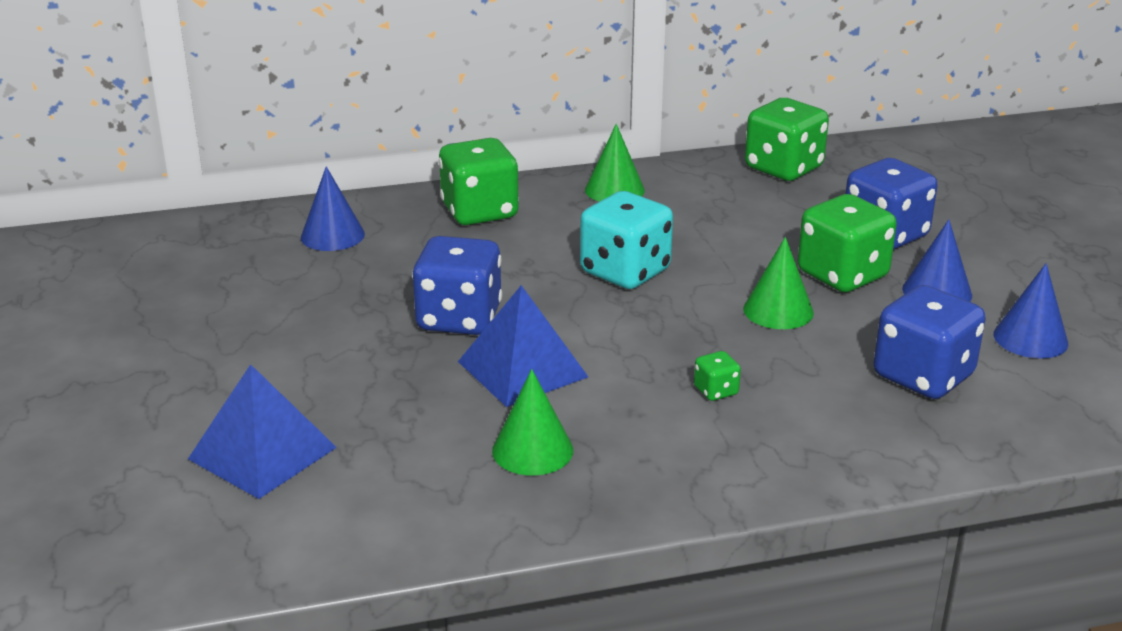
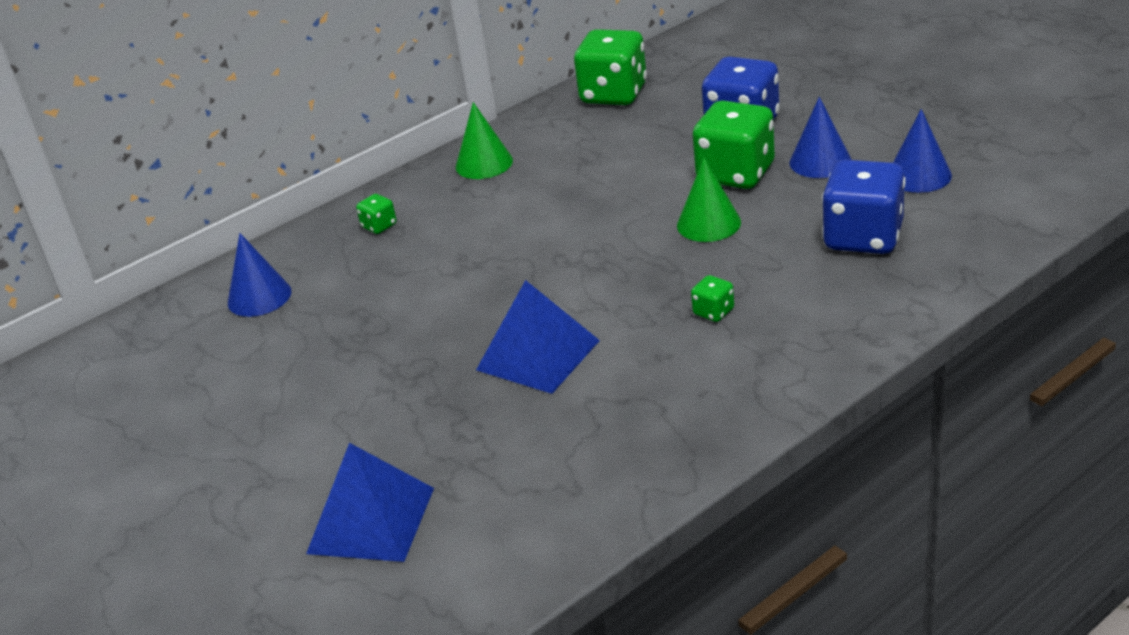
camera: 20 degrees left, 5 degrees up
(459, 319) = (444, 331): blue dice -> none
(479, 212) = (379, 226): green dice -> green dice, size x0.44
(532, 450) = (605, 422): green cone -> none
(625, 272) = (554, 236): turquoise dice -> none

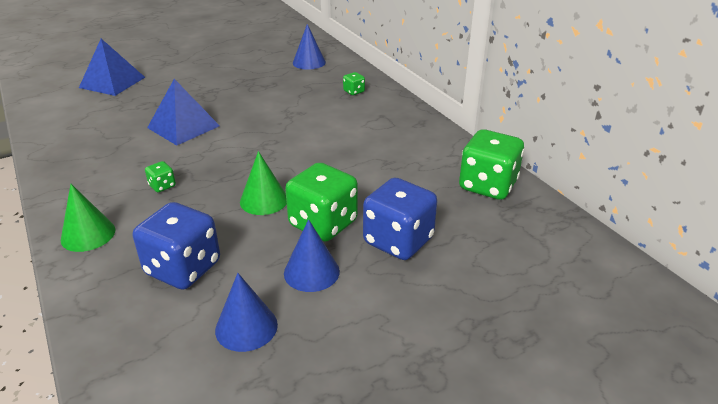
camera: 95 degrees right, 0 degrees up
(484, 163) = (407, 126): green cone -> green cone (88, 234)

